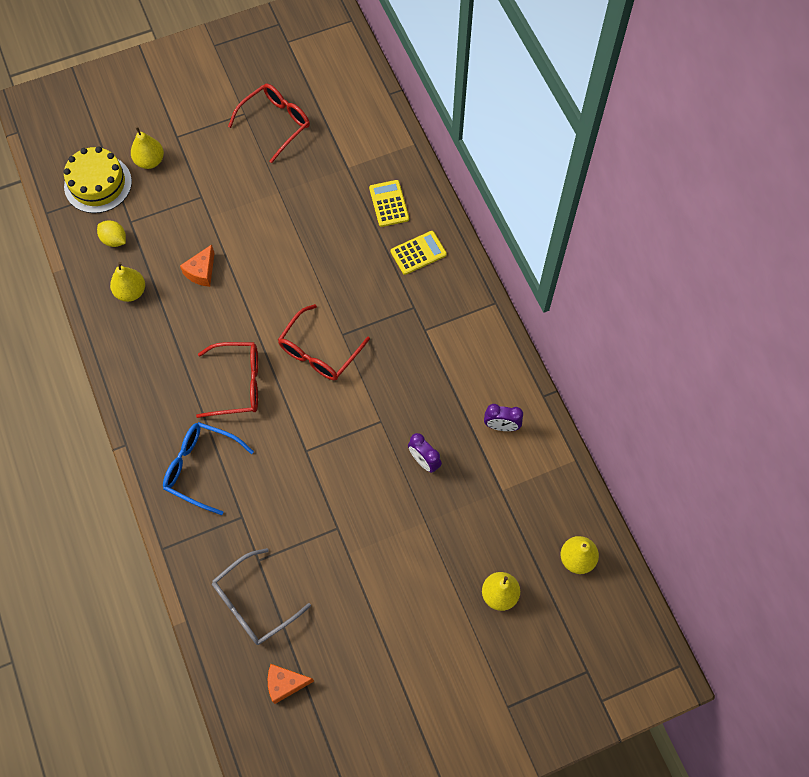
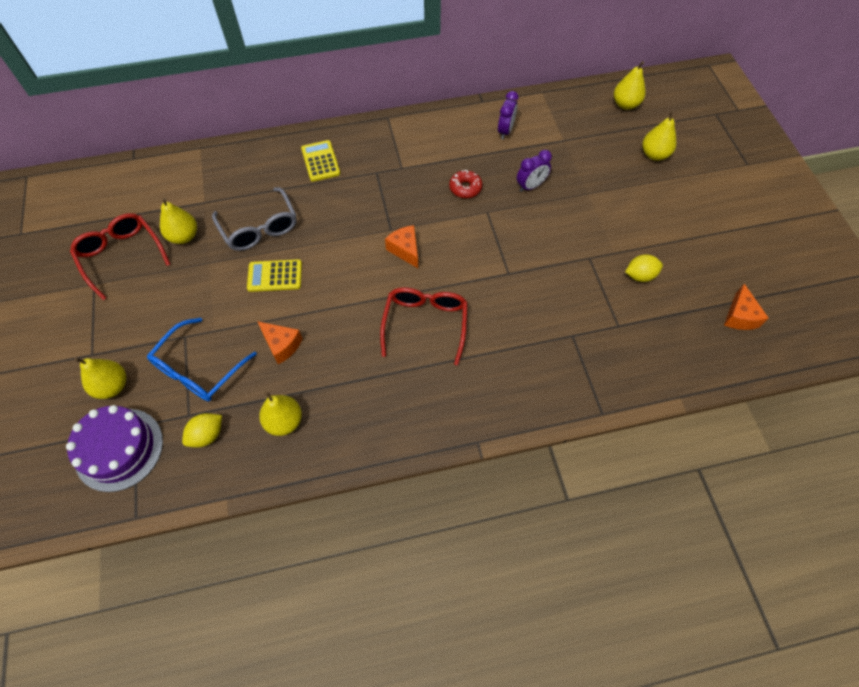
camera: 80 degrees left, 5 degrees down
(98, 184) = (119, 449): yellow cake -> purple cake
(200, 468) = (515, 368): blue glasses -> blue glasses (198, 369)
(253, 604) = (663, 334): grey glasses -> grey glasses (260, 228)
(304, 164) = (184, 236): none -> yellow pear
(319, 352) = (405, 250): red glasses -> orange cheese
(322, 580) = (640, 275): none -> yellow lemon
(389, 204) = (259, 175): yellow calculator -> yellow calculator (275, 276)
(409, 396) = (465, 188): none -> red donut

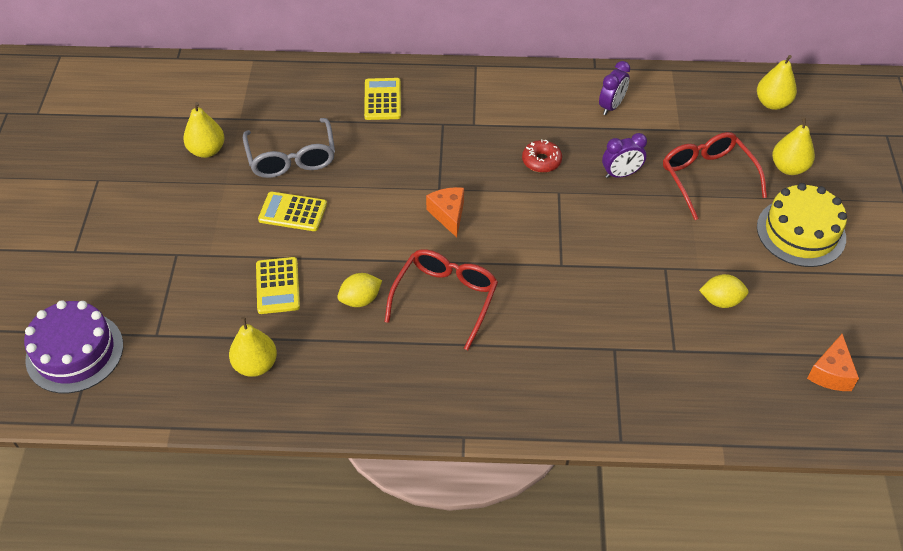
camera: 15 degrees right, 10 degrees down
(112, 386) = (86, 288): yellow pear -> none
(121, 255) = (135, 157): red glasses -> red glasses (706, 177)
(198, 369) = (180, 291): blue glasses -> none
(207, 435) = (169, 360): yellow lemon -> yellow lemon (360, 300)
(282, 345) = (277, 286): orange cheese -> yellow calculator
(680, 205) = (801, 232): none -> yellow cake

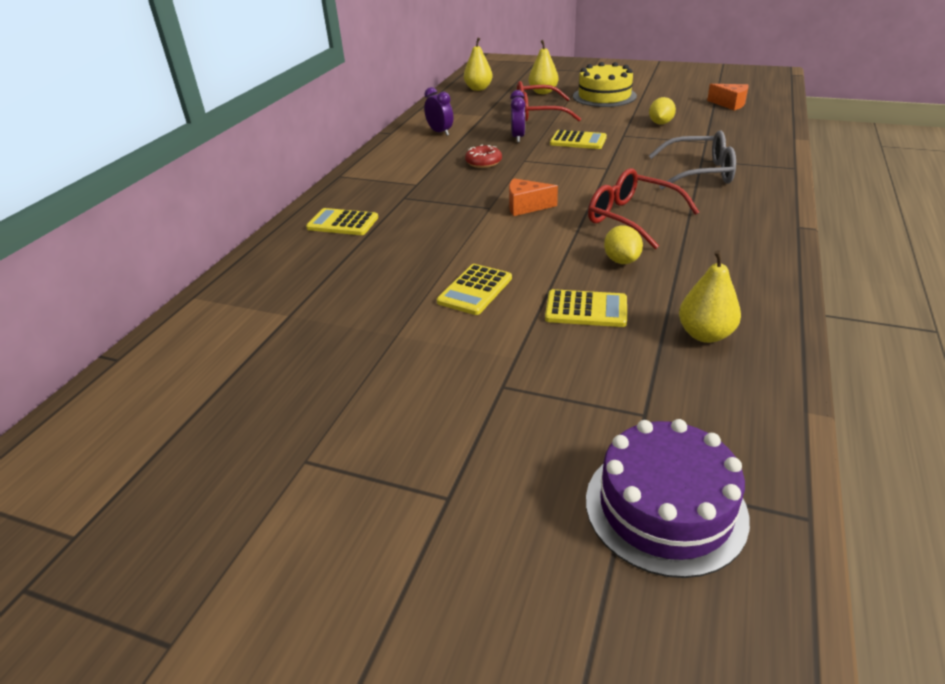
camera: 70 degrees left, 15 degrees down
(207, 150) = (326, 345): yellow pear -> none
(292, 158) = (388, 283): grey glasses -> grey glasses (700, 173)
(631, 228) = (578, 141): none -> yellow calculator

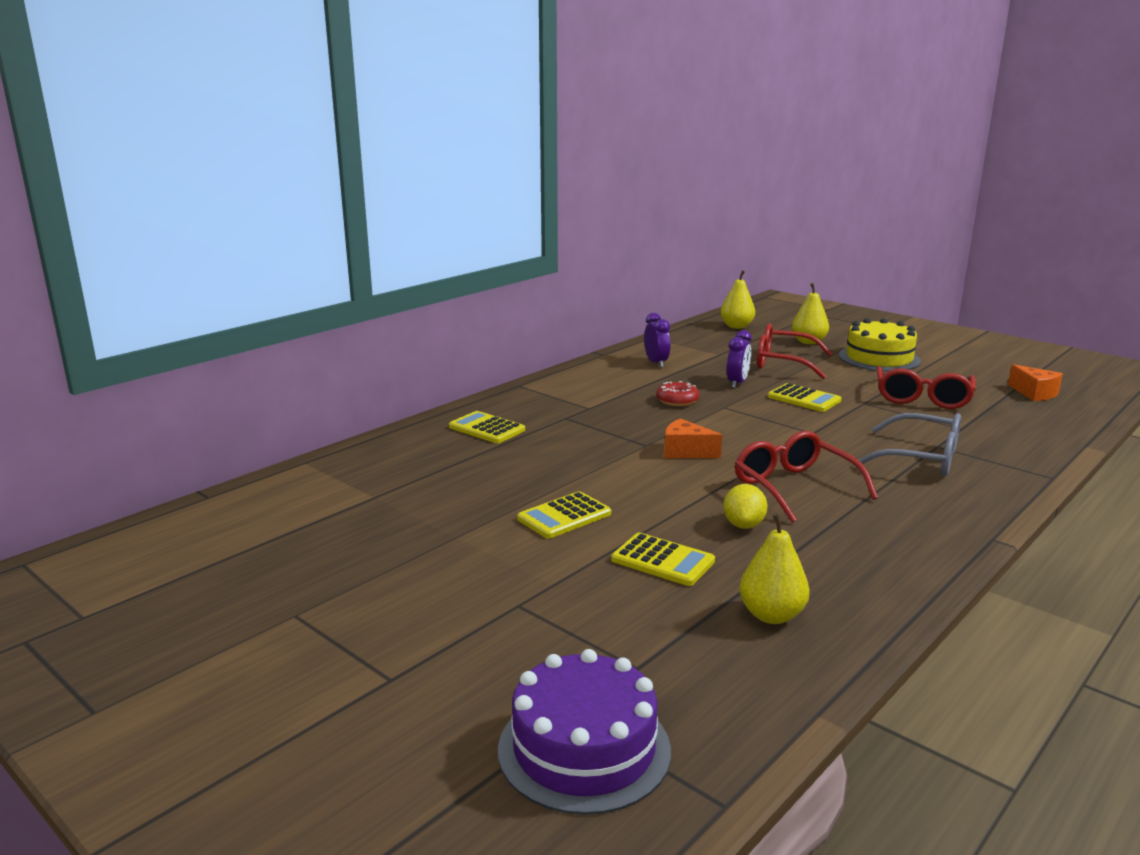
camera: 20 degrees right, 15 degrees down
(660, 123) = (922, 398): yellow lemon -> red glasses

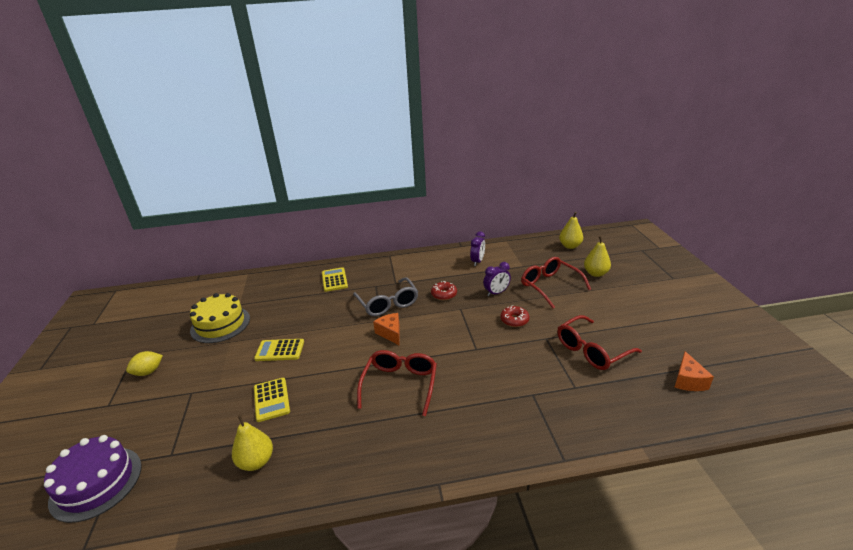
camera: 40 degrees right, 10 degrees up
(743, 525) = (336, 397): yellow lemon -> yellow lemon (148, 372)
(804, 399) = (514, 320): yellow calculator -> red donut
(879, 358) = (621, 304): yellow cake -> yellow cake (220, 324)
(921, 459) = (504, 400): grey glasses -> grey glasses (388, 304)

